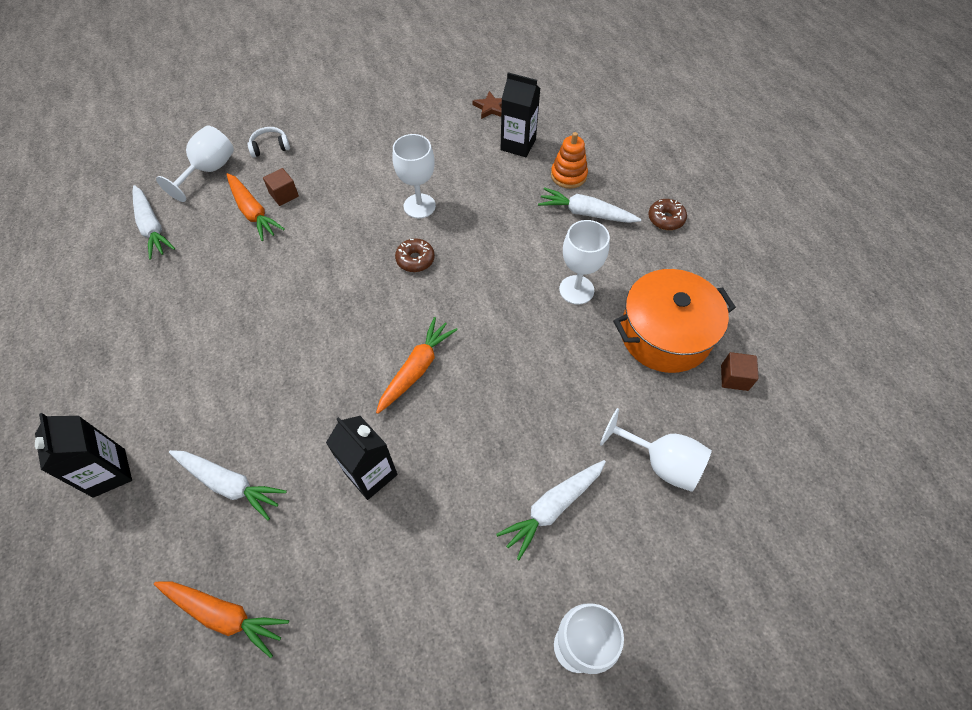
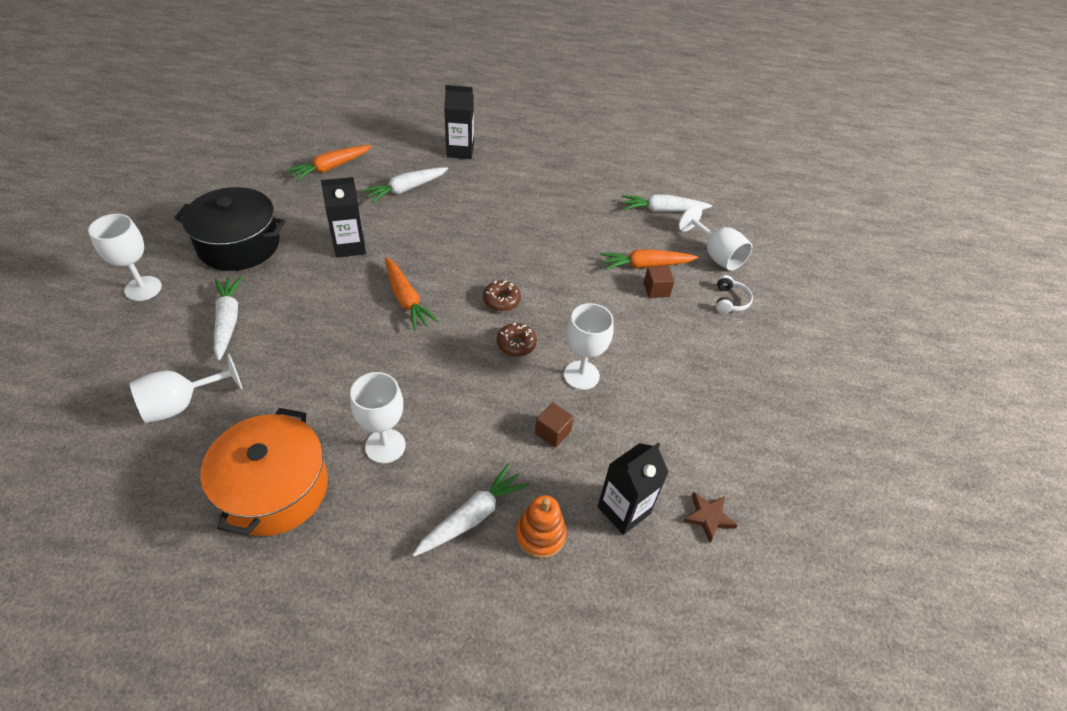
camera: 115 degrees right, 10 degrees down
(442, 601) = (239, 245): none -> black pot
(666, 219) = (402, 600): brown donut -> brown donut (501, 300)
(734, 378) = (179, 516): brown cube -> brown cube (552, 432)

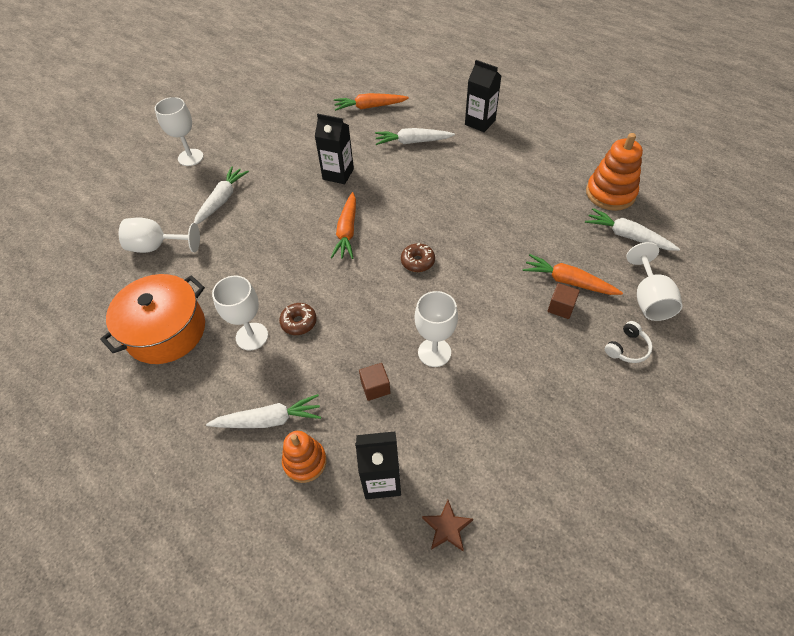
camera: 40 degrees right, 5 degrees up
(239, 245) = (267, 147): black pot -> none
(516, 344) = (402, 302): brown donut -> brown donut (299, 322)
(623, 179) = (610, 193): none -> orange stacking toy

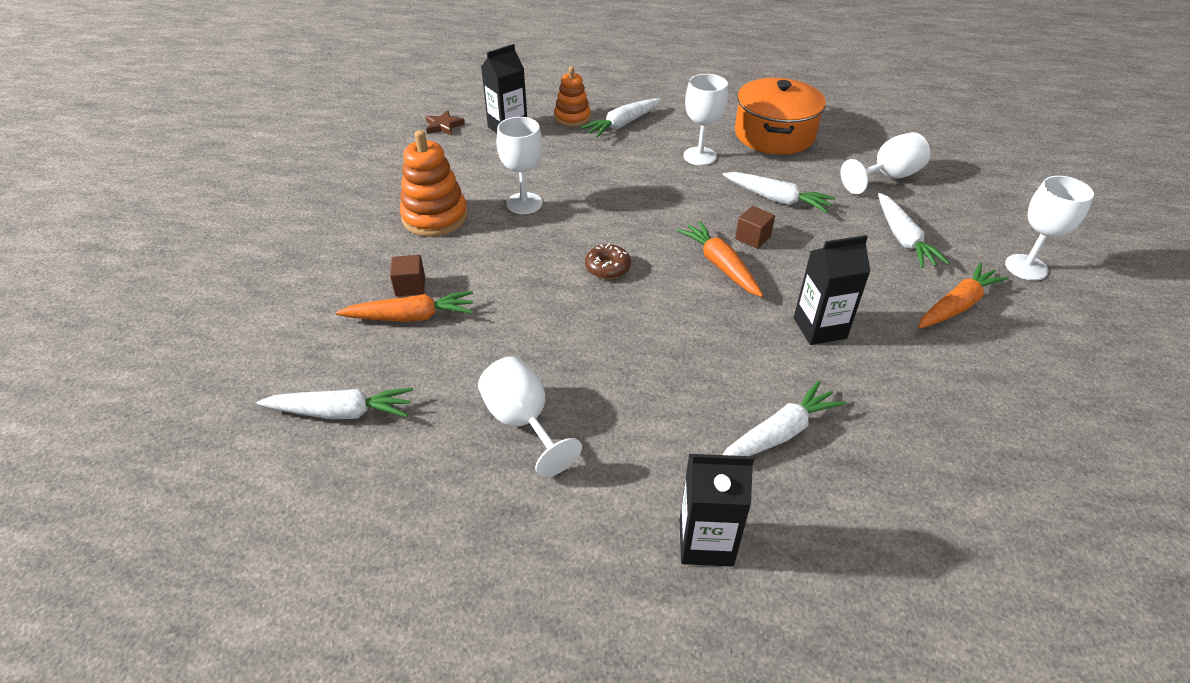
camera: 145 degrees right, 10 degrees down
(252, 264) = (776, 199): none -> white carrot
(299, 322) = (671, 178): brown donut -> none
(370, 107) = (932, 477): orange carrot -> orange carrot (956, 306)
(375, 387) = (557, 166): brown cube -> brown cube (752, 238)
(610, 193) = (385, 481): orange stacking toy -> orange stacking toy (435, 217)
(627, 348) = (321, 276): white headphones -> none
(649, 299) = (300, 336): white goblet -> white goblet (523, 422)

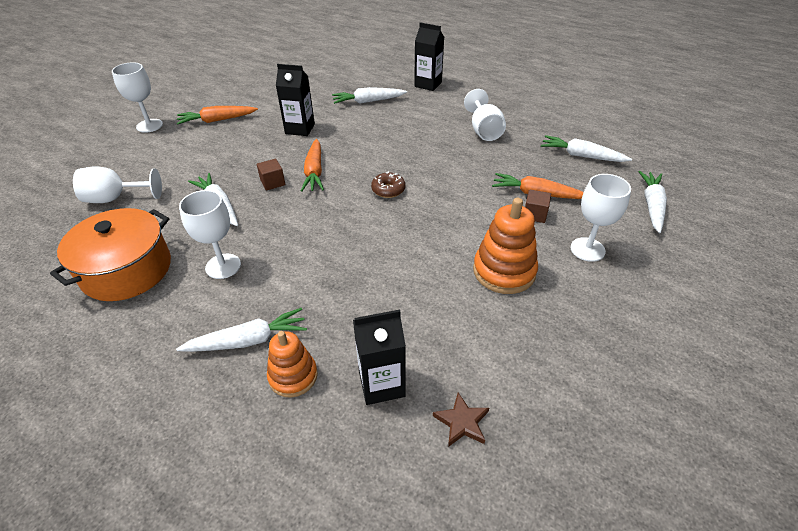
camera: 155 degrees left, 0 degrees up
(524, 203) = (418, 262): white goblet -> white goblet (587, 249)
(903, 238) = (183, 156): white carrot -> white carrot (652, 206)

